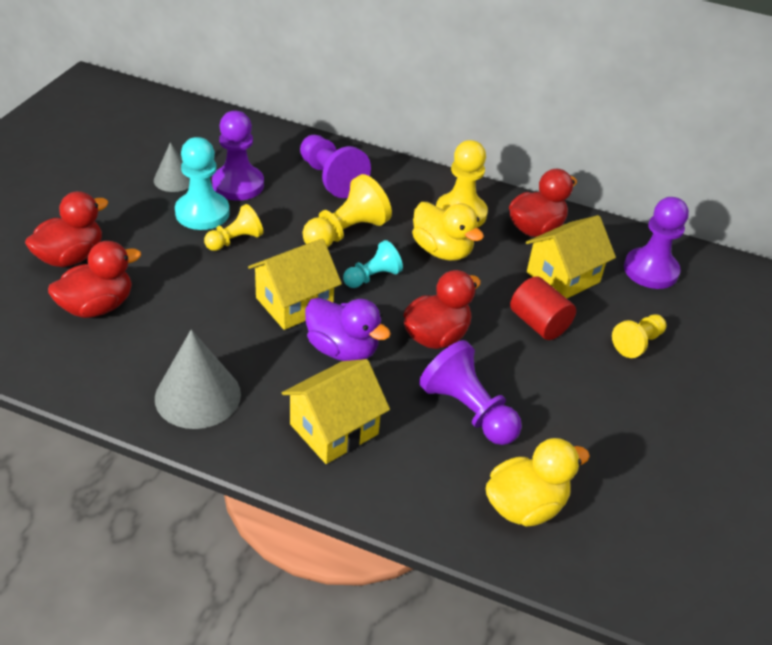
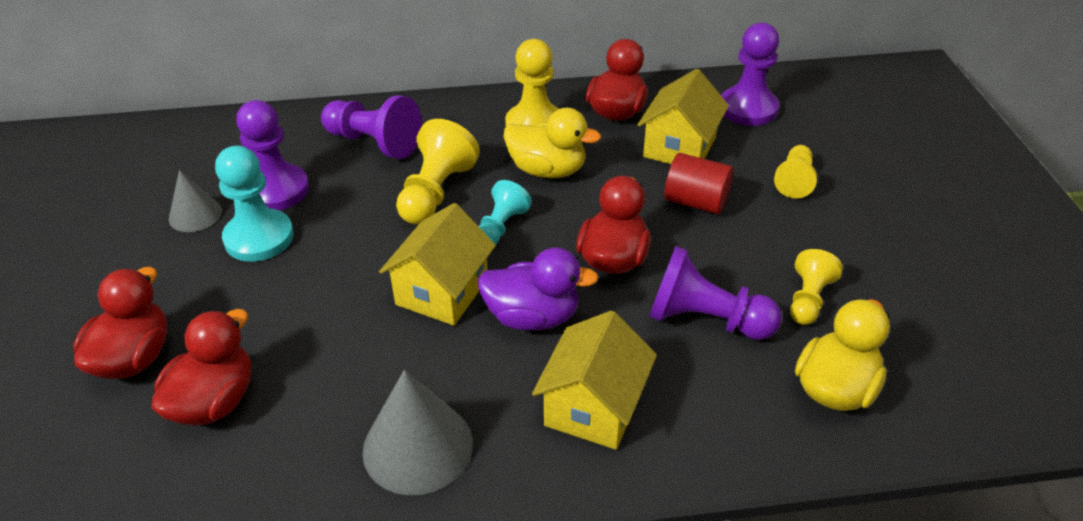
camera: 25 degrees left, 0 degrees up
(235, 240) = (321, 252): yellow pawn -> yellow pawn (808, 299)

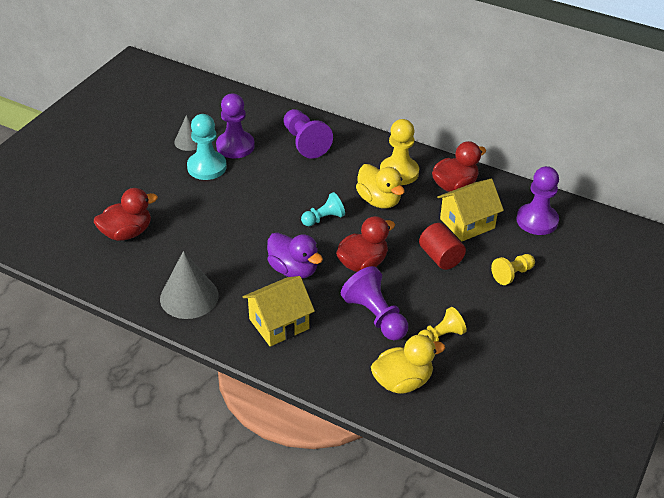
camera: 35 degrees right, 0 degrees up
(134, 358) = (111, 197): red duck -> none
(436, 192) = (309, 185): yellow pawn -> none
(442, 292) = (264, 236): yellow house -> none

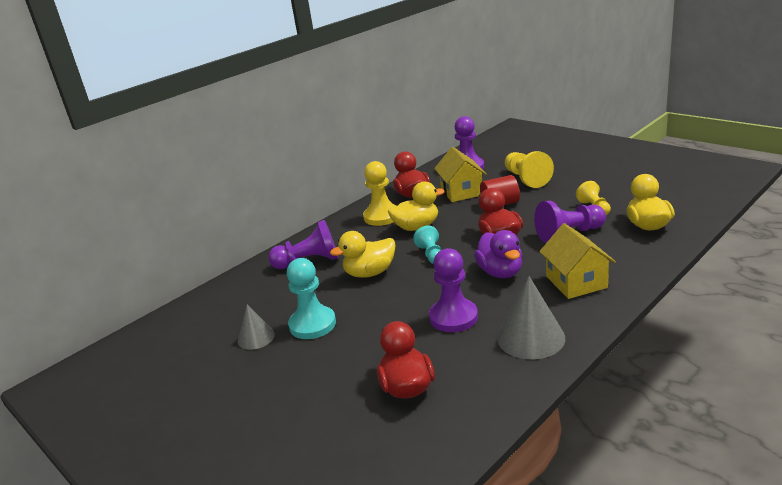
camera: 70 degrees left, 15 degrees down
(235, 146) = (287, 304): purple pawn -> purple pawn (453, 317)
(287, 184) = (370, 273): none -> yellow duck
(293, 270) = (500, 272): purple duck -> purple duck turned 105 degrees clockwise
(512, 274) = (526, 179): yellow pawn -> yellow pawn, size x1.60

